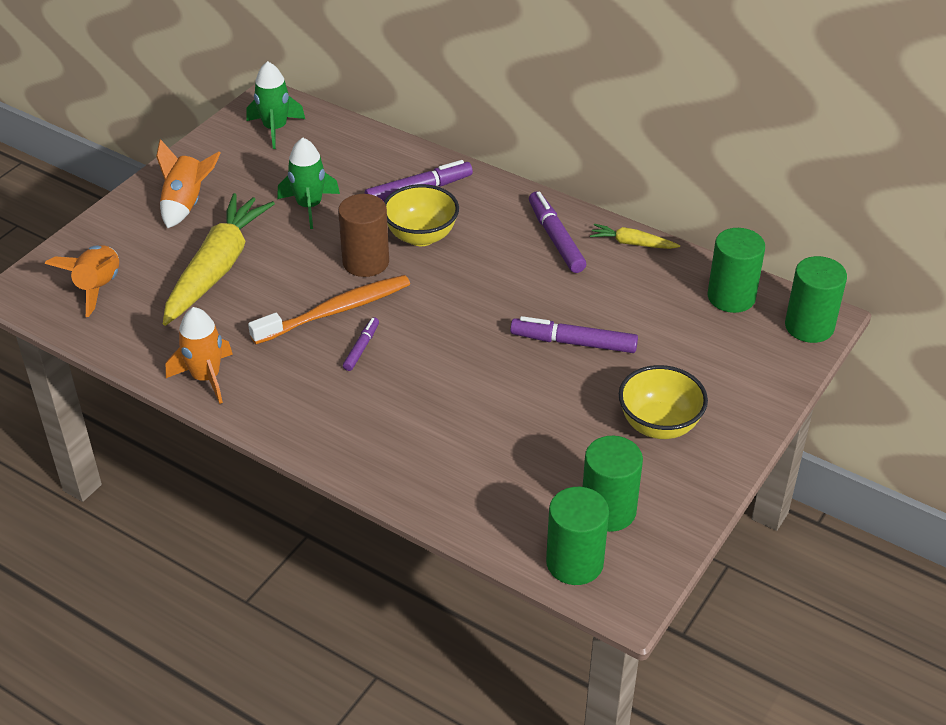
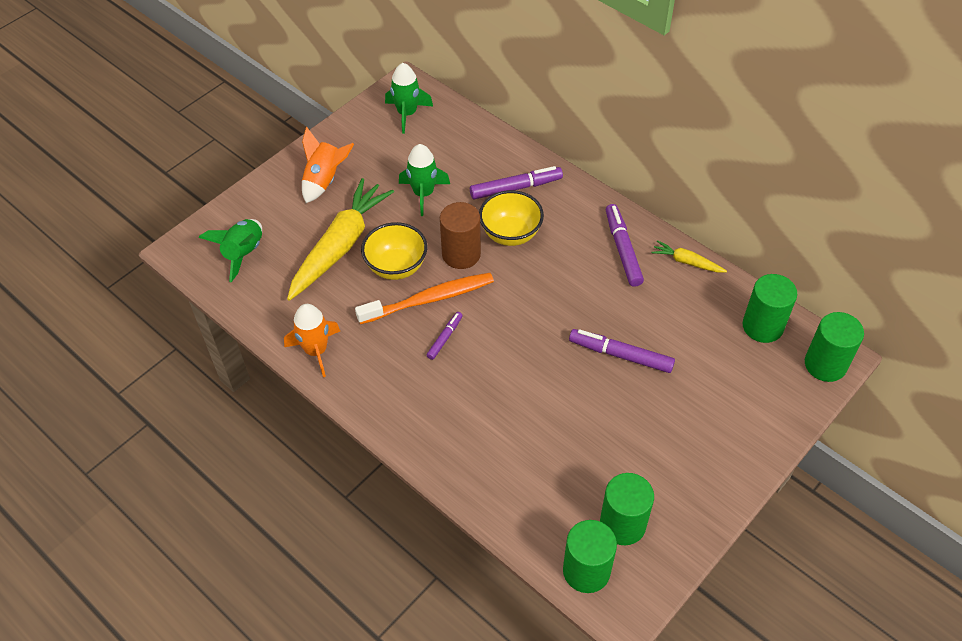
camera: 10 degrees right, 10 degrees up
(98, 288) = (243, 253): orange rocket -> green rocket
(659, 425) = (679, 446): yellow bowl -> yellow bowl (396, 267)

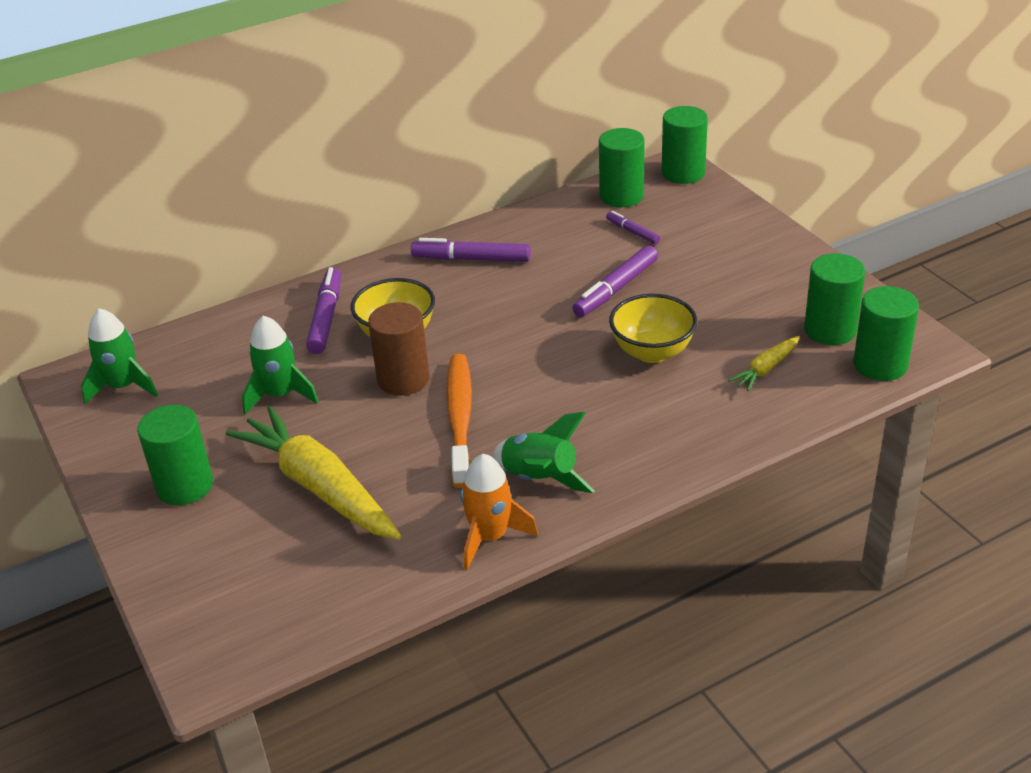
camera: 70 degrees left, 15 degrees down
(243, 253) = (267, 594): green rocket -> green rocket (540, 479)
(324, 180) = (185, 486): orange rocket -> green cylinder
(396, 267) = (389, 439): yellow bowl -> yellow bowl (652, 352)
(445, 338) = (528, 415): purple marker -> purple marker (632, 232)
(686, 262) = (514, 222): yellow carrot -> yellow carrot (766, 369)

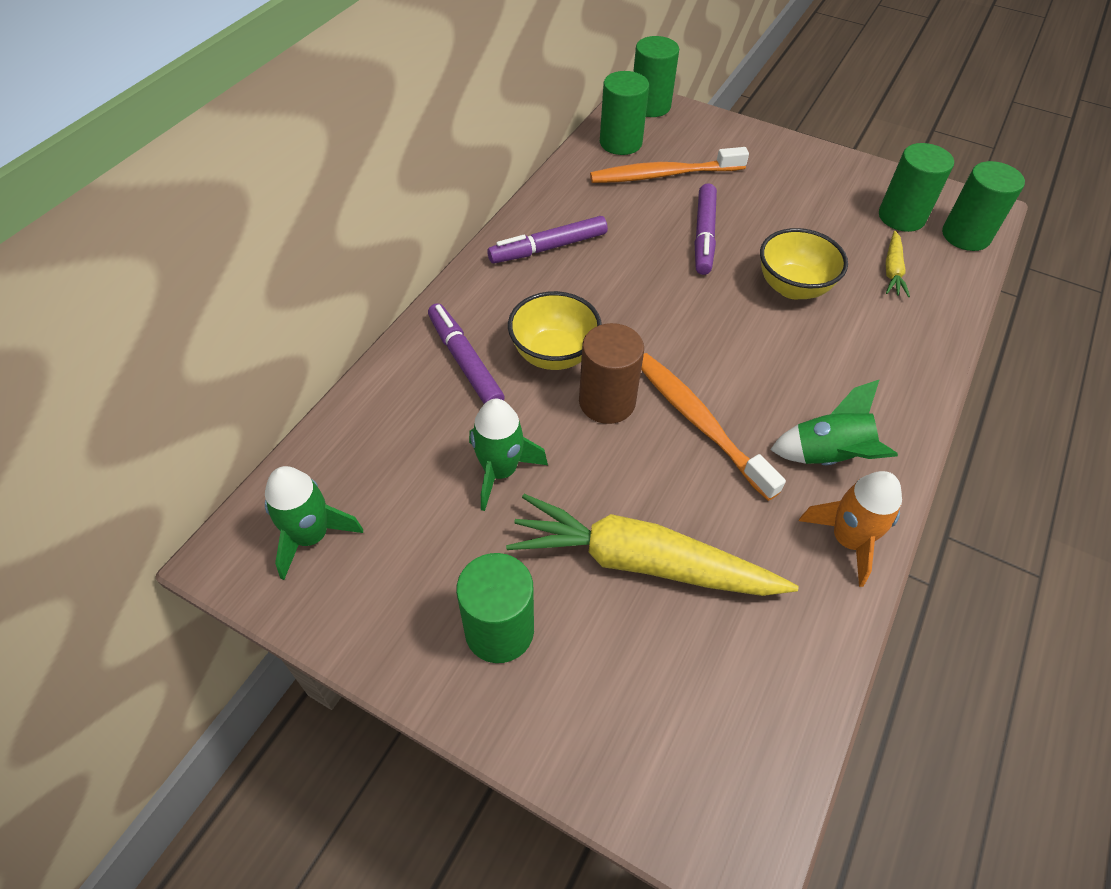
camera: 35 degrees left, 15 degrees up
(632, 232) = (663, 175): purple marker -> orange toothbrush

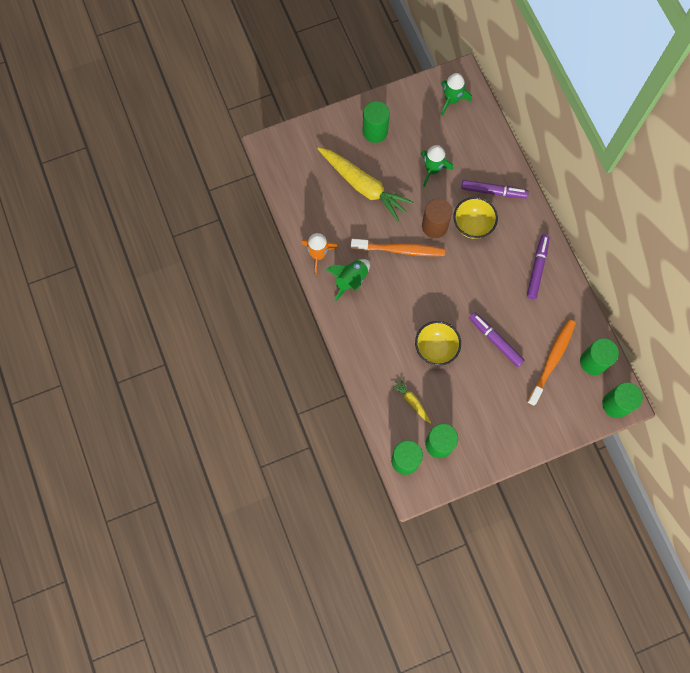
camera: 130 degrees right, 20 degrees up
(641, 562) = (363, 186): yellow carrot -> yellow carrot turned 75 degrees clockwise

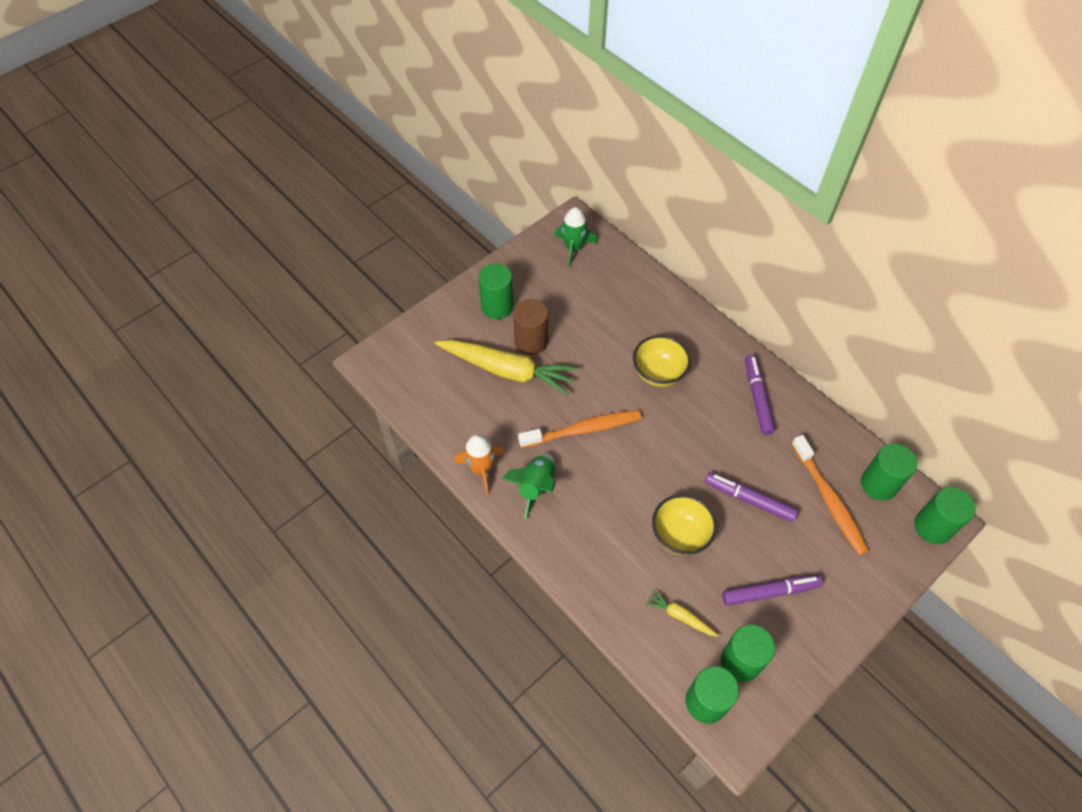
camera: 20 degrees left, 15 degrees down
(432, 170) = (583, 327): green rocket -> none
(434, 226) = (613, 389): brown cylinder -> brown cylinder (531, 342)
(493, 191) = (666, 329): purple marker -> purple marker (770, 592)
(552, 360) = (829, 500): orange toothbrush -> orange toothbrush turned 150 degrees clockwise

